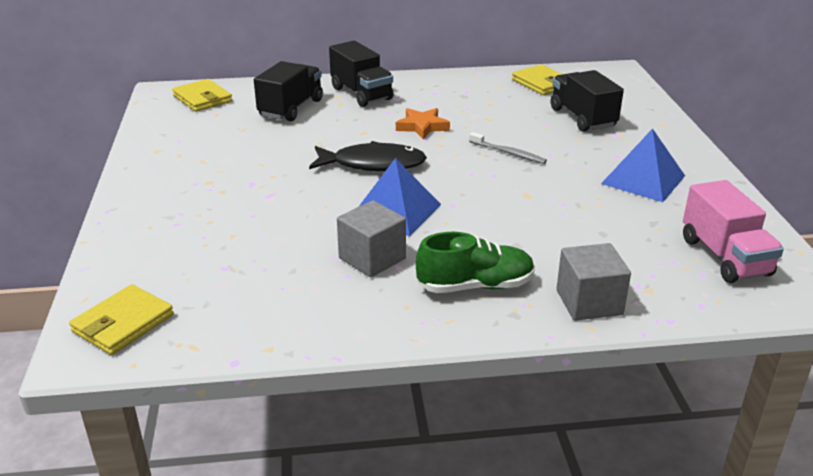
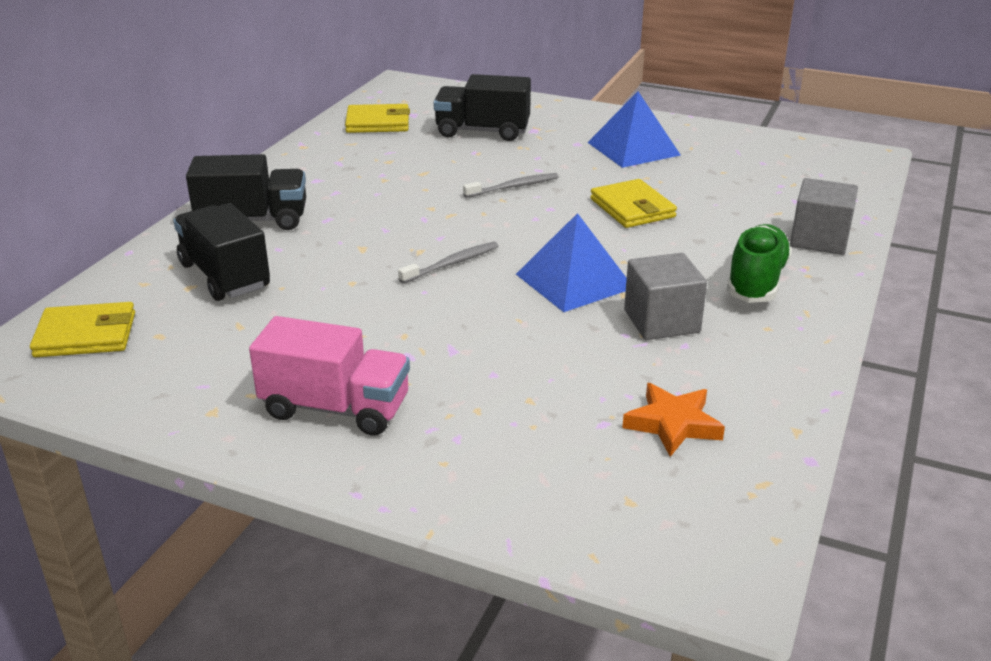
camera: 60 degrees left, 0 degrees up
(123, 323) = (678, 531): yellow wallet -> yellow wallet (632, 208)
(373, 164) = (451, 264): black fish -> grey toothbrush
(422, 127) = (394, 211): orange star -> orange star (673, 424)
(725, 257) = (788, 164): pink truck -> pink truck (335, 408)

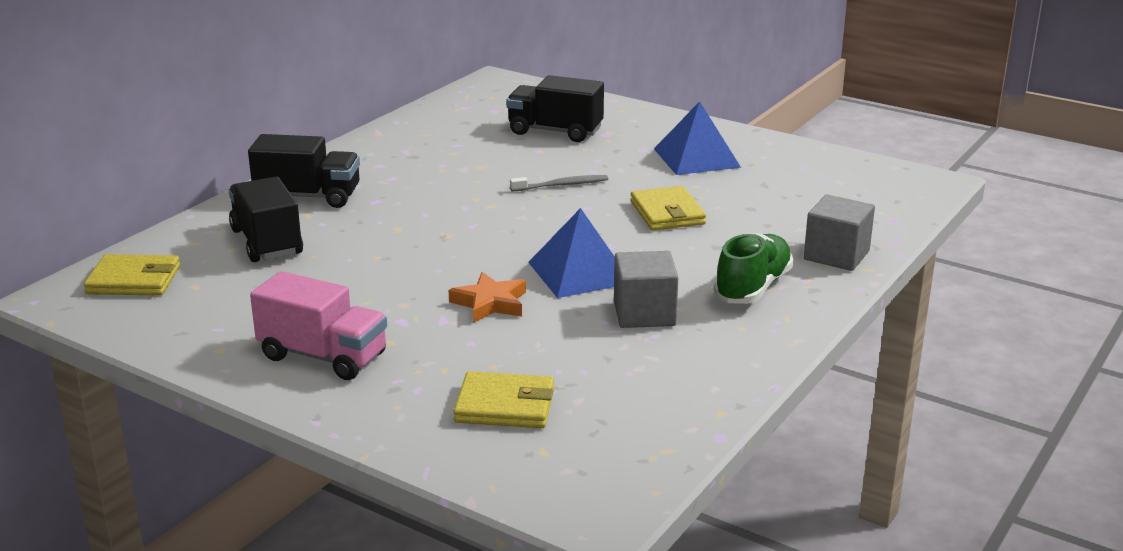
camera: 10 degrees right, 5 degrees down
(378, 123) = (457, 116): yellow wallet -> yellow wallet (505, 405)
(451, 264) = (473, 248): grey toothbrush -> none
(673, 424) = (611, 397): orange star -> orange star (490, 303)

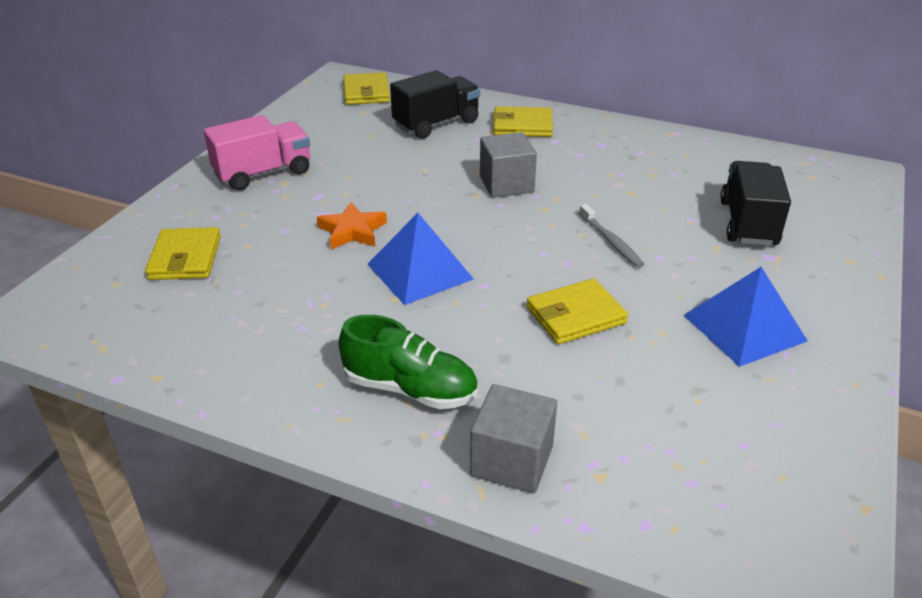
camera: 80 degrees right, 10 degrees up
(308, 197) = (522, 126): black truck -> yellow wallet
(323, 356) = (263, 173): pink truck -> pink truck turned 135 degrees counterclockwise
(644, 313) = (343, 317): grey cube -> grey cube (506, 184)

